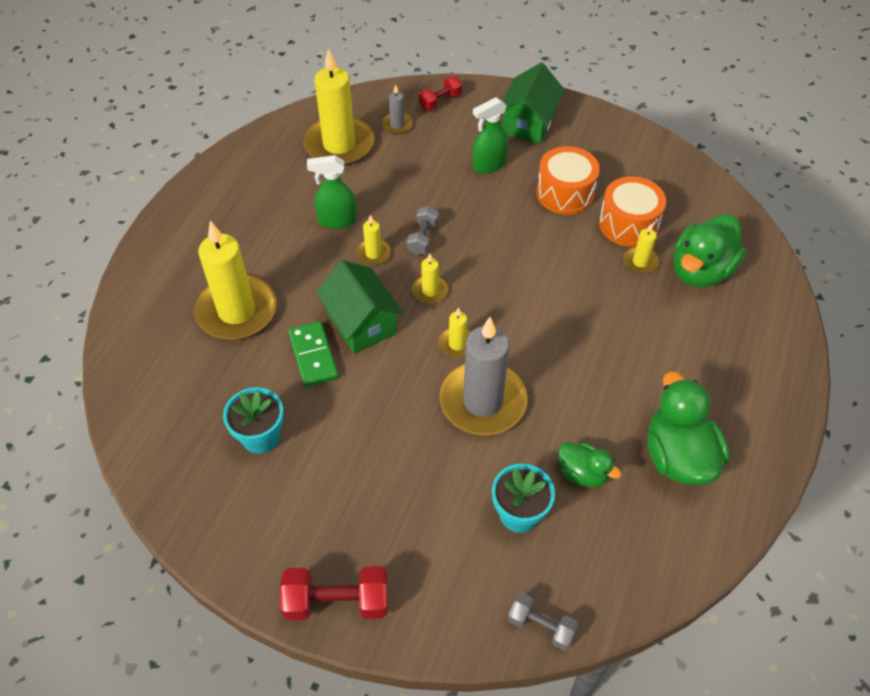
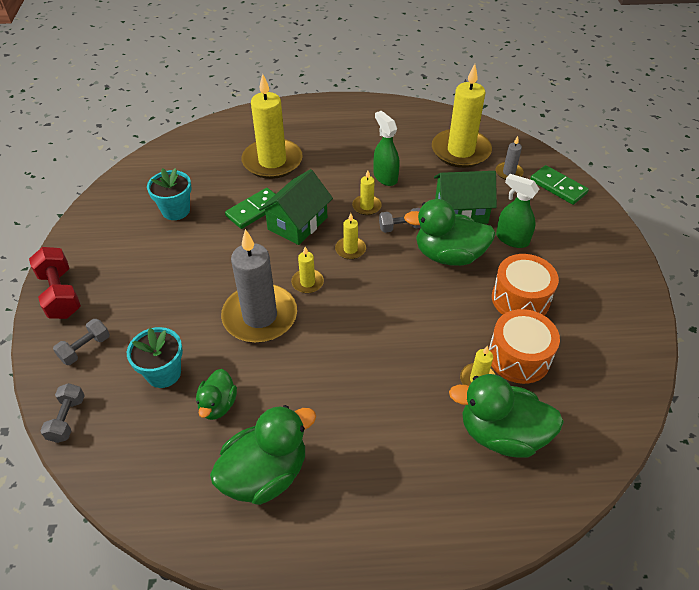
camera: 65 degrees right, 5 degrees down
(440, 101) = (558, 187): red dumbbell -> green domino
(444, 588) = (85, 348): none -> grey dumbbell
(483, 218) = (448, 255): none -> green duck
(528, 122) = (585, 247): green house -> green house (461, 211)

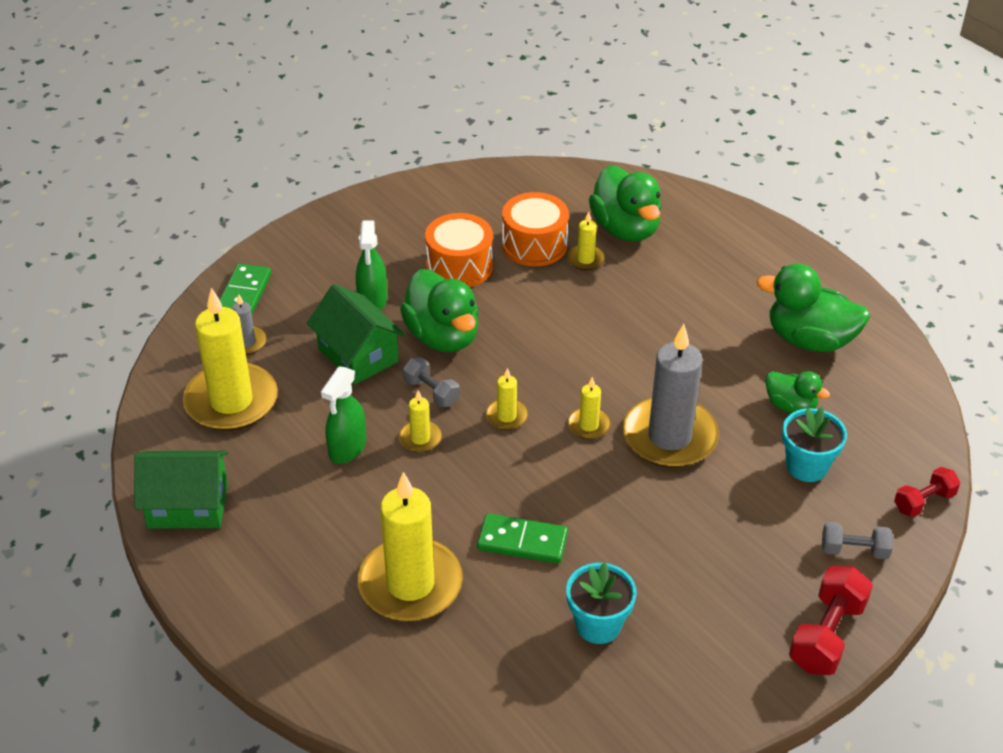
camera: 125 degrees left, 5 degrees down
(67, 419) = (924, 501): grey dumbbell -> red dumbbell
(218, 405) = (790, 406): green duck -> green duck turned 60 degrees clockwise
(297, 223) = (507, 486): green house -> green house (188, 505)

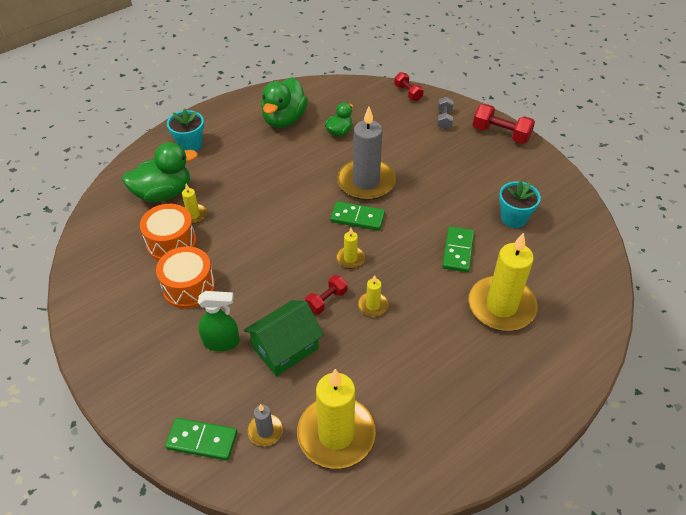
camera: 90 degrees left, 5 degrees up
(188, 505) = (451, 452): green house -> none
(347, 448) = (385, 349): green spray bottle -> none
(431, 392) = (326, 300): grey dumbbell -> red dumbbell
(442, 336) = (268, 295): green duck -> none
(588, 425) = (357, 218): yellow candle -> green domino
(806, 466) = (386, 130): turquoise flower pot -> turquoise flower pot (190, 145)

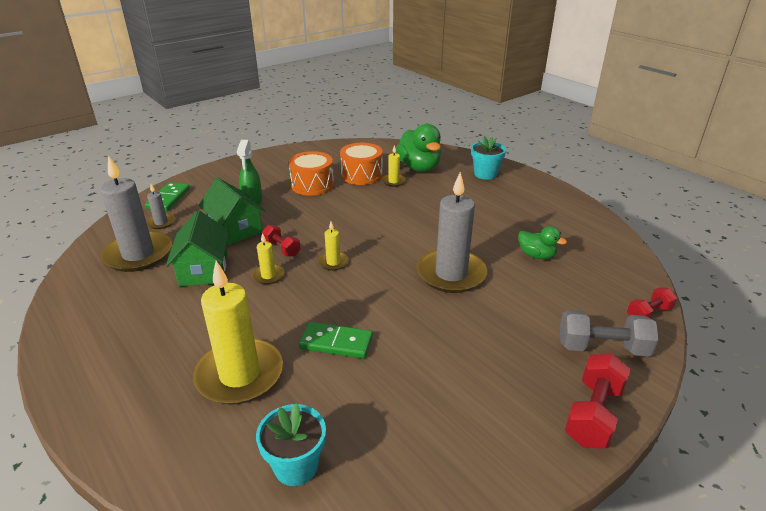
camera: 90 degrees right, 15 degrees down
(284, 119) = (544, 220): green duck -> none
(336, 434) = (138, 254): yellow candle -> grey candle
(357, 218) = (392, 267): green domino -> none
(364, 362) = (203, 270): none -> green house
(444, 119) = (602, 347): grey dumbbell -> grey dumbbell, size x1.60
(513, 218) = (394, 406): turquoise flower pot -> turquoise flower pot (296, 466)

